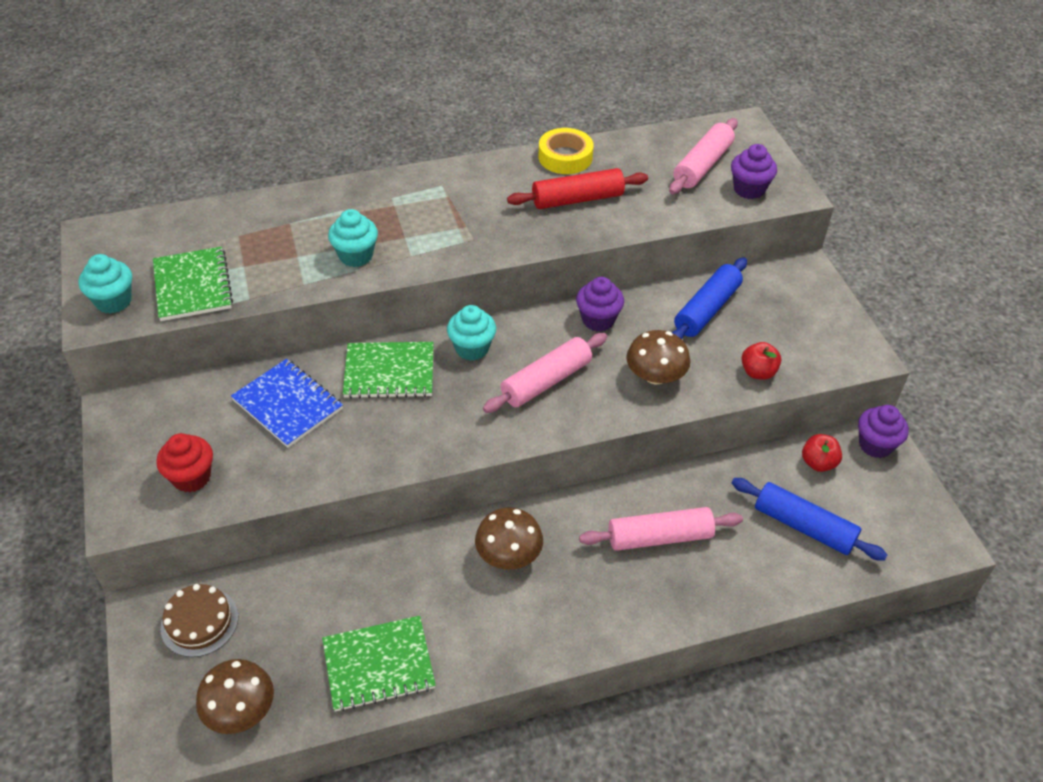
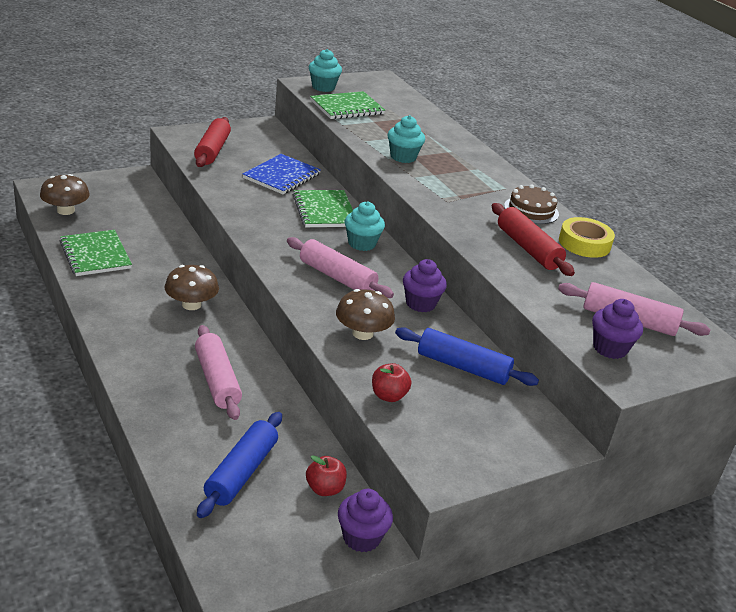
camera: 75 degrees right, 15 degrees down
(191, 477) = (212, 150): red cupcake -> red rolling pin
(199, 622) = (129, 193): brown cake -> brown cake (531, 210)

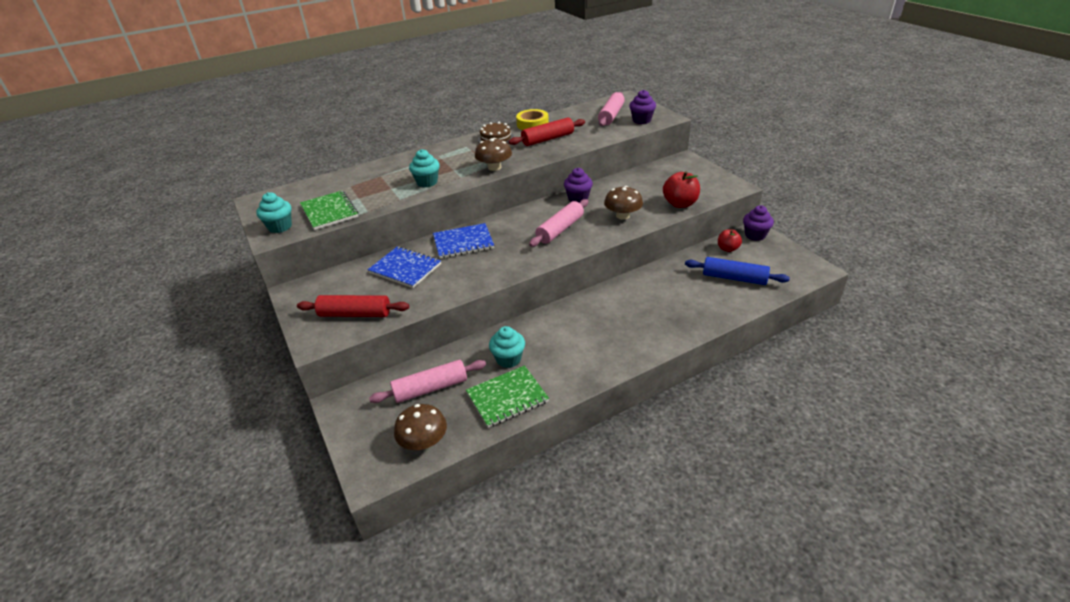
camera: 85 degrees left, 5 degrees up
(191, 304) = (567, 326): brown mushroom -> brown mushroom (494, 167)
(217, 380) = (654, 299): pink rolling pin -> pink rolling pin (430, 388)
(324, 211) = (463, 242): green notebook -> blue notebook
(362, 243) = (509, 223): turquoise cupcake -> turquoise cupcake (508, 359)
(388, 396) = (680, 204): red apple -> red apple, size x1.58
(463, 367) = (638, 183): blue rolling pin -> none

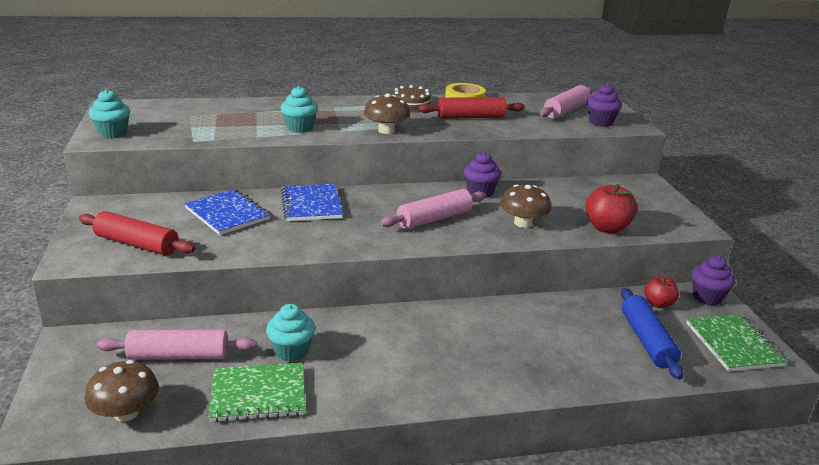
camera: 15 degrees right, 10 degrees down
(329, 211) = (174, 131): green notebook -> green notebook (733, 344)
(463, 242) = (311, 204): blue notebook -> blue notebook turned 75 degrees clockwise
(734, 278) = (646, 340): blue rolling pin -> blue rolling pin turned 45 degrees clockwise

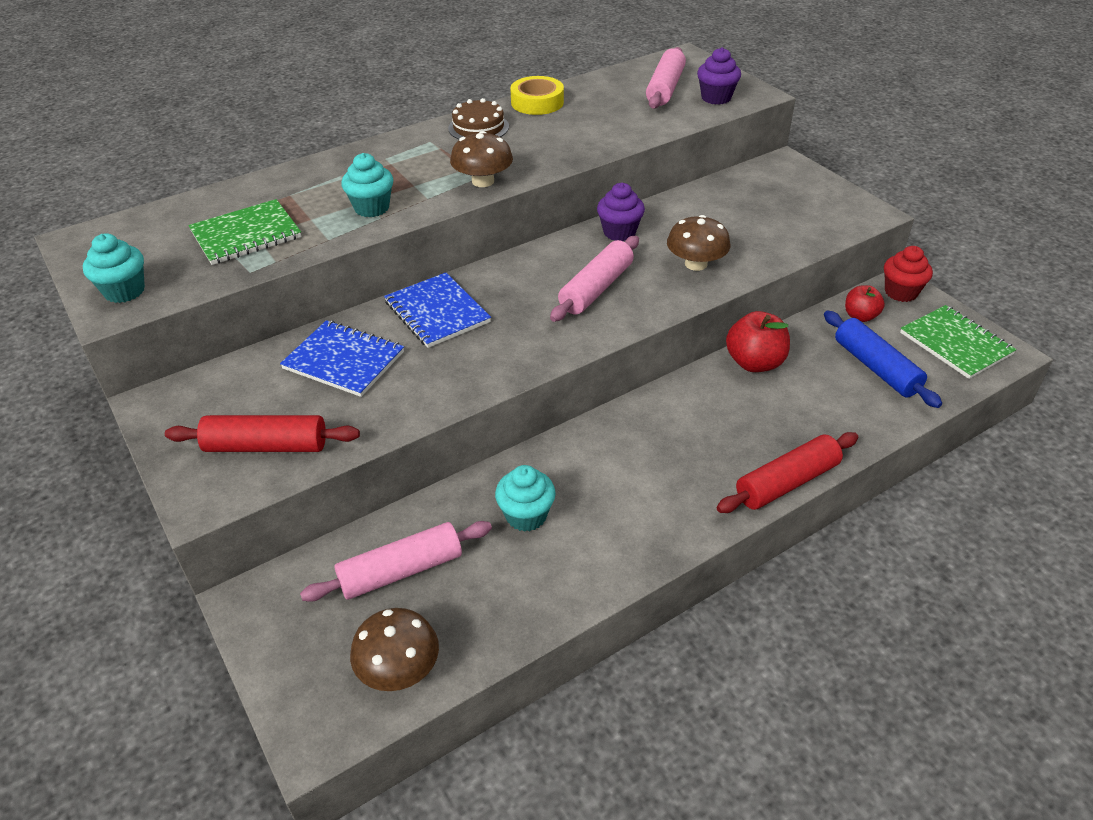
camera: 20 degrees left, 15 degrees up
(258, 394) = (530, 585): green notebook -> green notebook (246, 234)
(471, 117) = (566, 130): red rolling pin -> red rolling pin (787, 482)
(606, 228) = (786, 243): red apple -> red apple (754, 363)
(707, 297) = (901, 292): purple cupcake -> red cupcake

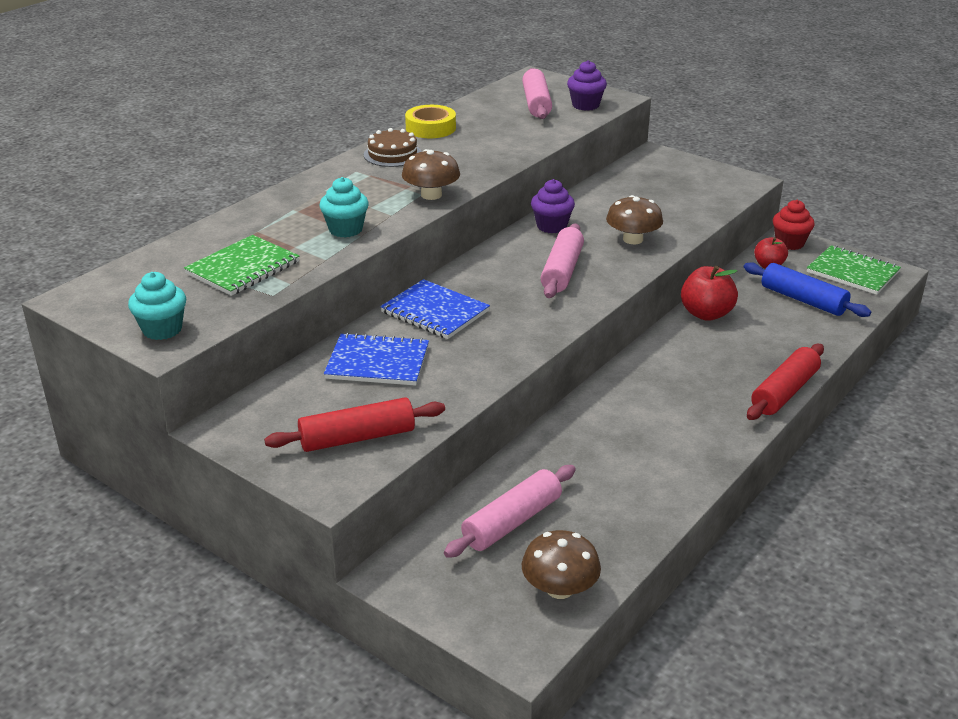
camera: 20 degrees left, 10 degrees down
(526, 516) = (591, 459): turquoise cupcake -> none

